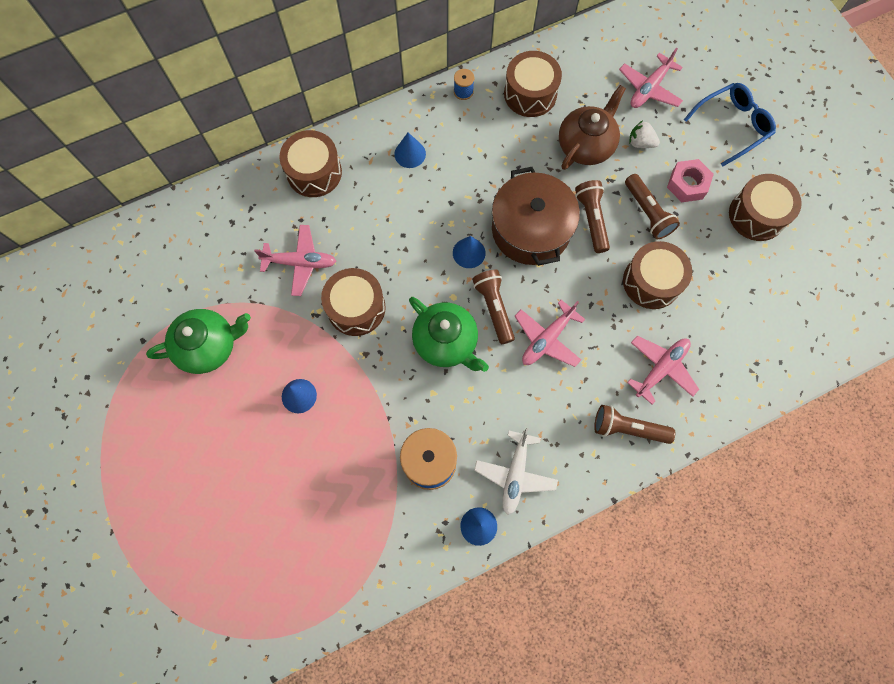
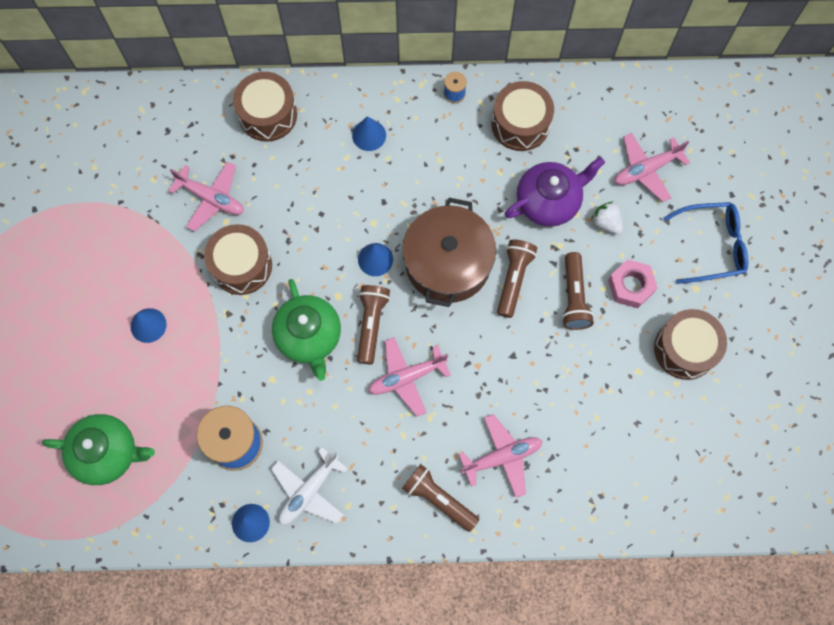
camera: 25 degrees right, 0 degrees up
(209, 346) = (90, 241): green teapot -> green teapot (107, 453)
(586, 145) = (549, 201): brown teapot -> purple teapot
(651, 282) = (539, 368): brown drum -> none

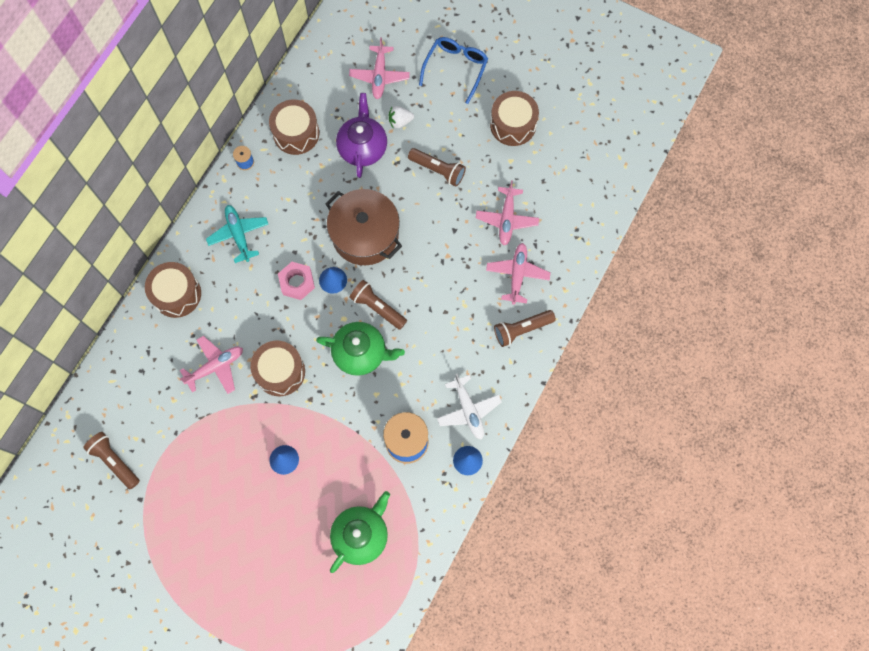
camera: 60 degrees left, 0 degrees up
(369, 135) = (238, 234): blue cone -> turquoise plane
(407, 377) = (428, 305): pink plane -> pink plane (507, 219)
(513, 279) = (403, 200): brown flashlight -> brown flashlight (115, 461)
(631, 286) = (452, 132): pink nut -> pink nut (297, 282)

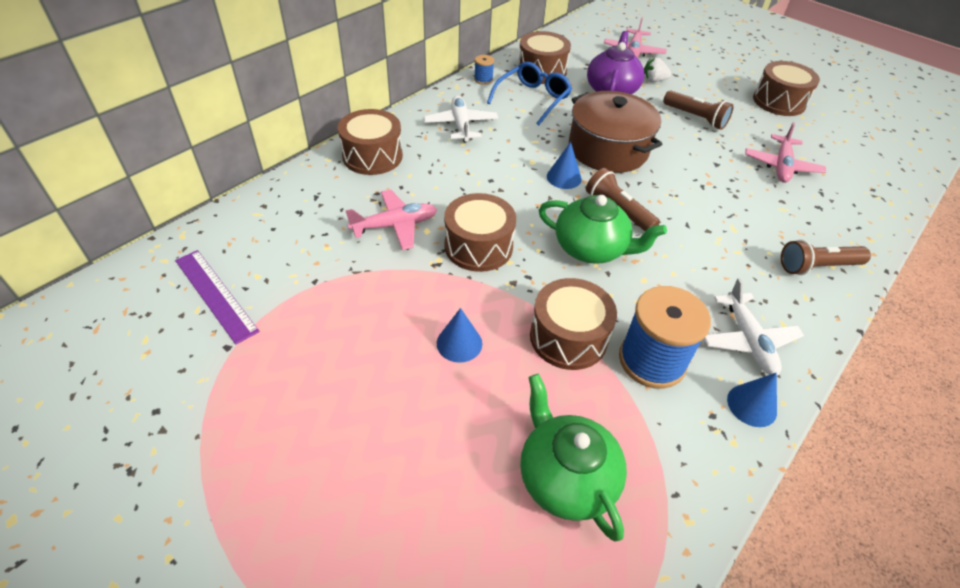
camera: 10 degrees right, 25 degrees down
(115, 461) = (215, 294): brown flashlight -> purple ruler
(238, 234) = (461, 125): turquoise plane -> white plane
(297, 282) = (519, 172): pink nut -> none
(352, 437) = (568, 337): none -> brown drum
(361, 535) = (565, 477): green teapot -> green teapot turned 75 degrees counterclockwise
(456, 68) = (713, 59): blue glasses -> blue glasses (533, 99)
(517, 275) = (802, 214): pink plane -> none

